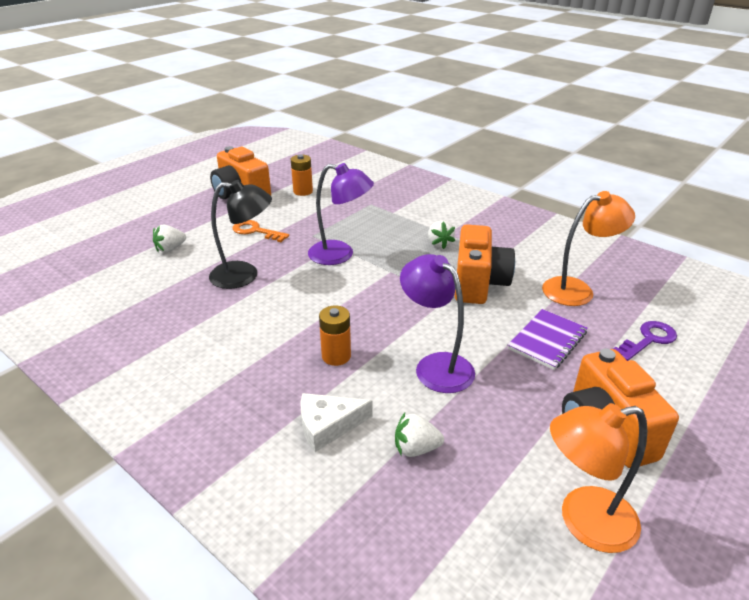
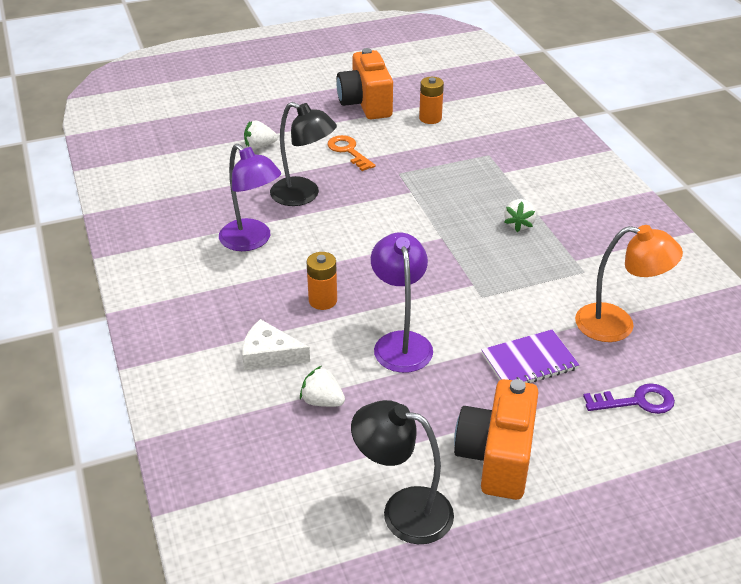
camera: 30 degrees right, 5 degrees up
(340, 255) = (408, 203): purple lamp -> purple lamp (252, 241)
(478, 284) = (518, 281): orange camera -> none
(583, 522) = (403, 511): orange lamp -> black lamp

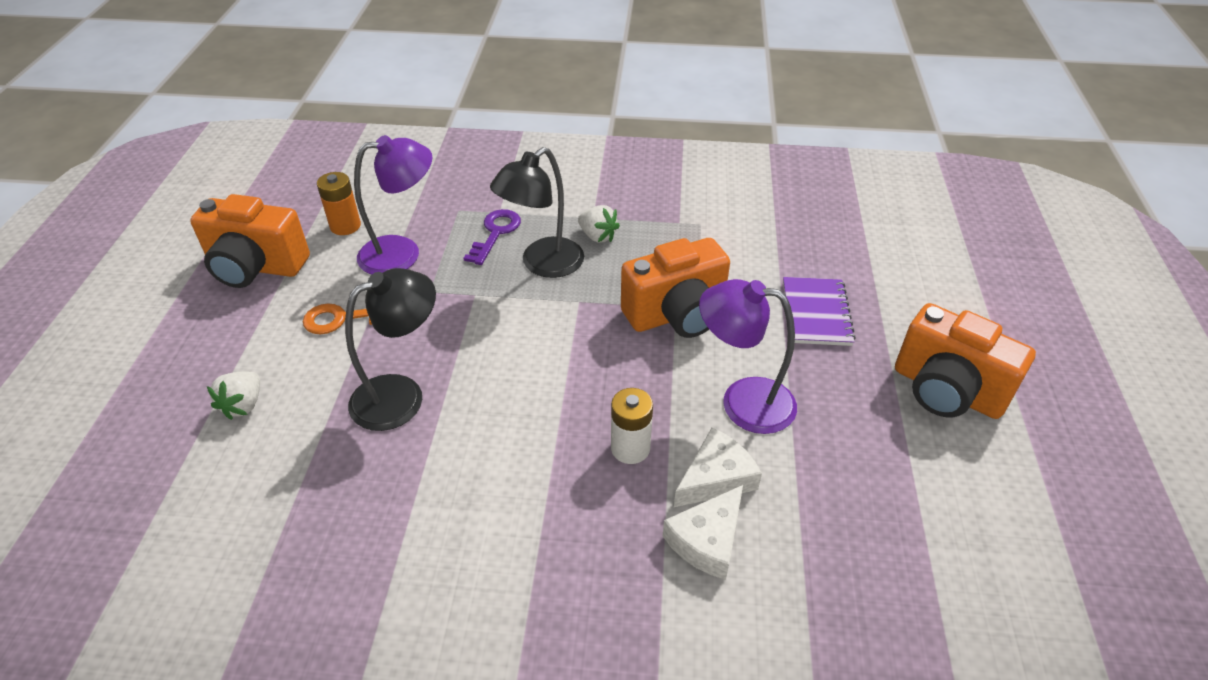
camera: 65 degrees left, 5 degrees up
(252, 241) = (459, 484): purple lamp -> purple lamp (402, 253)
(322, 346) = (716, 478): none -> white cheese
(322, 401) = (814, 511): white strawberry -> none
(323, 300) = (630, 448): orange battery -> white battery
(403, 511) = (1009, 496): black lamp -> black lamp (543, 264)
(465, 287) = (677, 315): none -> orange camera
(617, 325) = (789, 235): orange lamp -> none
(636, 401) = (897, 266): purple key -> purple key (495, 233)

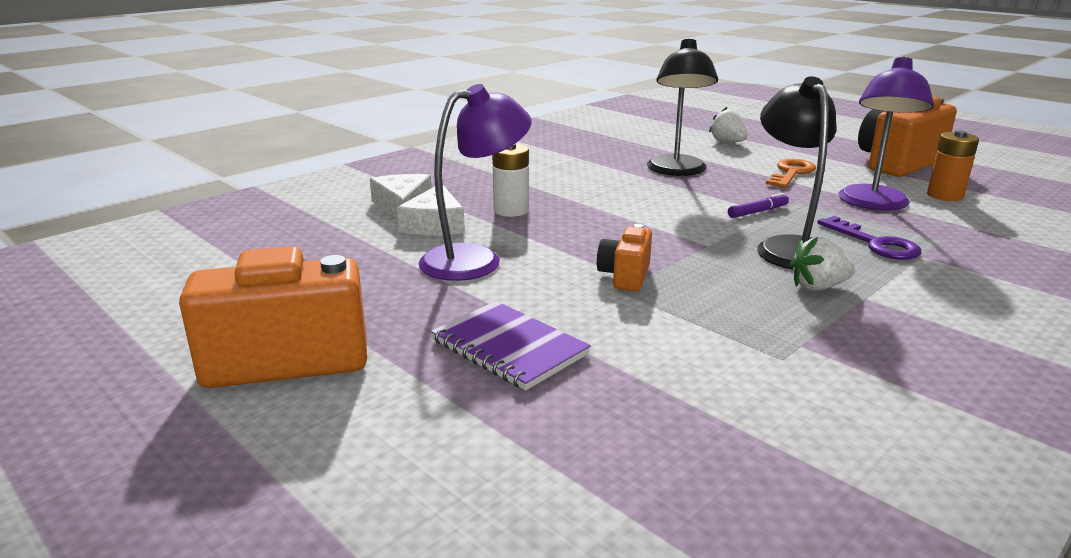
camera: 130 degrees right, 20 degrees down
(479, 302) = (757, 212): none -> purple marker
(677, 315) = (625, 276): orange camera -> orange camera, size x0.52

